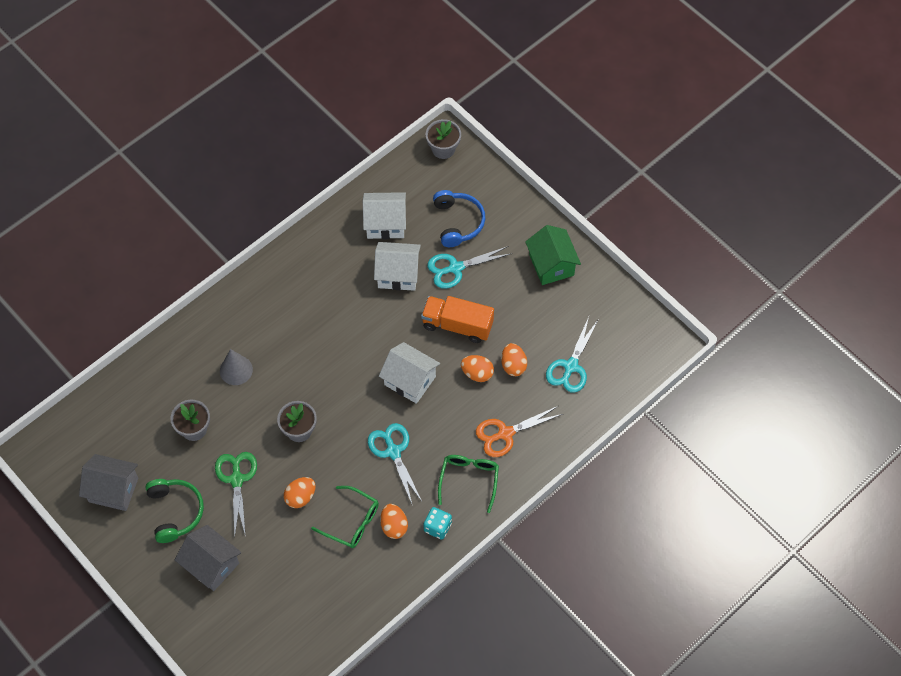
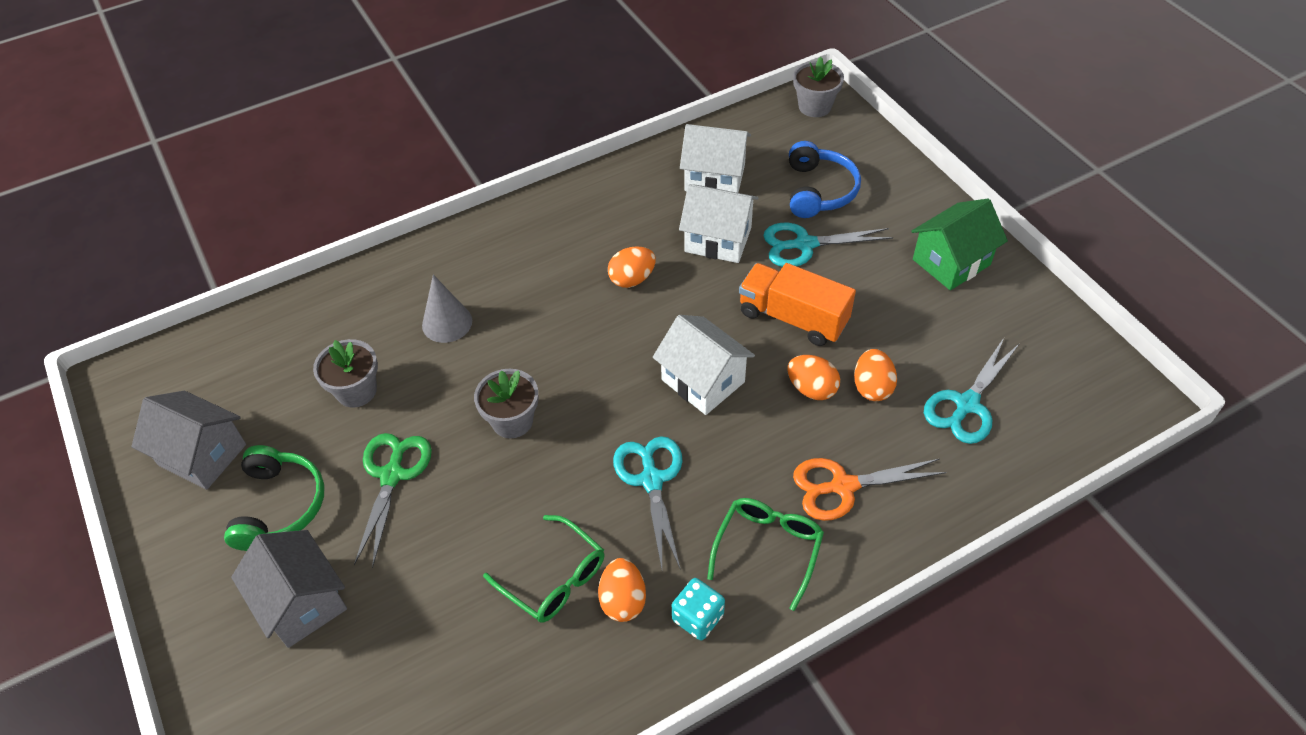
camera: 15 degrees right, 10 degrees down
(300, 497) = (482, 522): orange egg -> orange egg (632, 279)
(551, 265) = (951, 262): green house -> green house turned 60 degrees clockwise

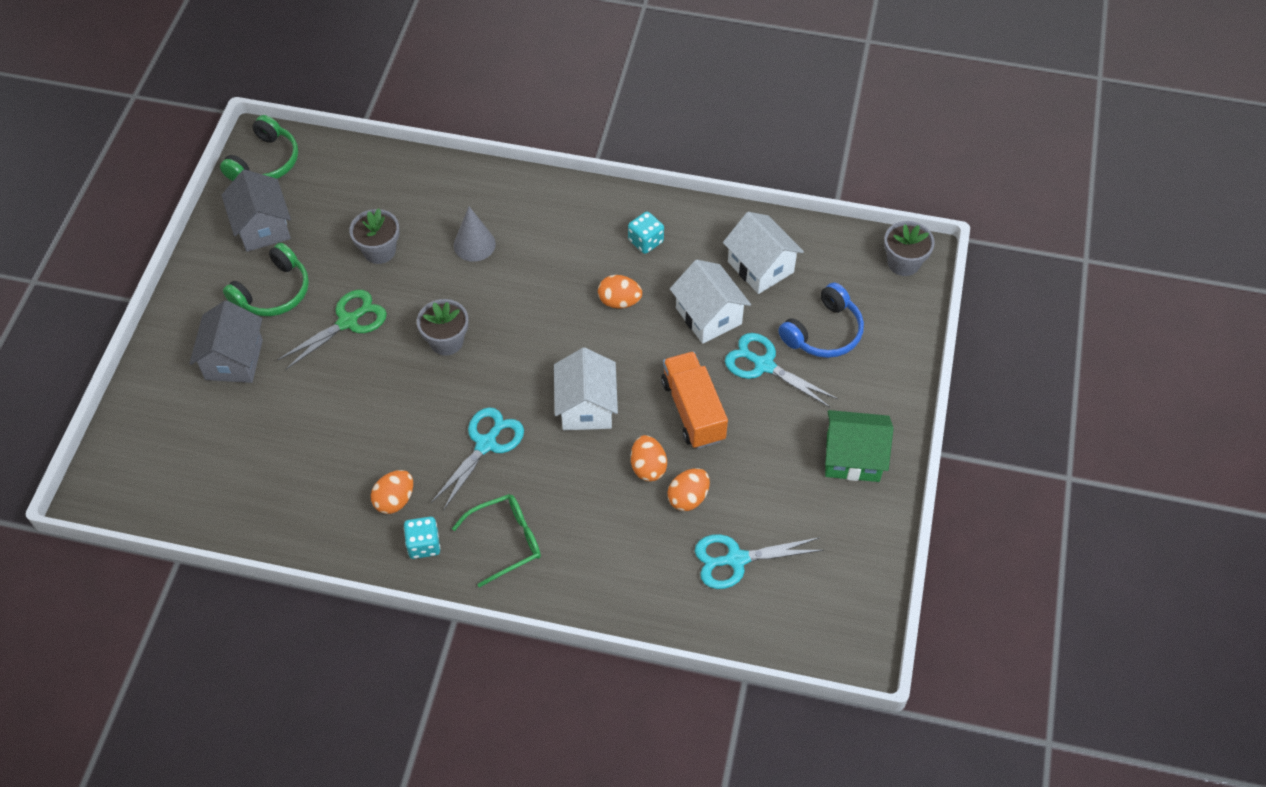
camera: 40 degrees right, 5 degrees up
(142, 394) = (265, 162): none -> green headphones
(554, 578) = (372, 456): green glasses -> none
(599, 220) = (645, 241): none -> turquoise dice
(843, 486) = (593, 543): orange scissors -> none

